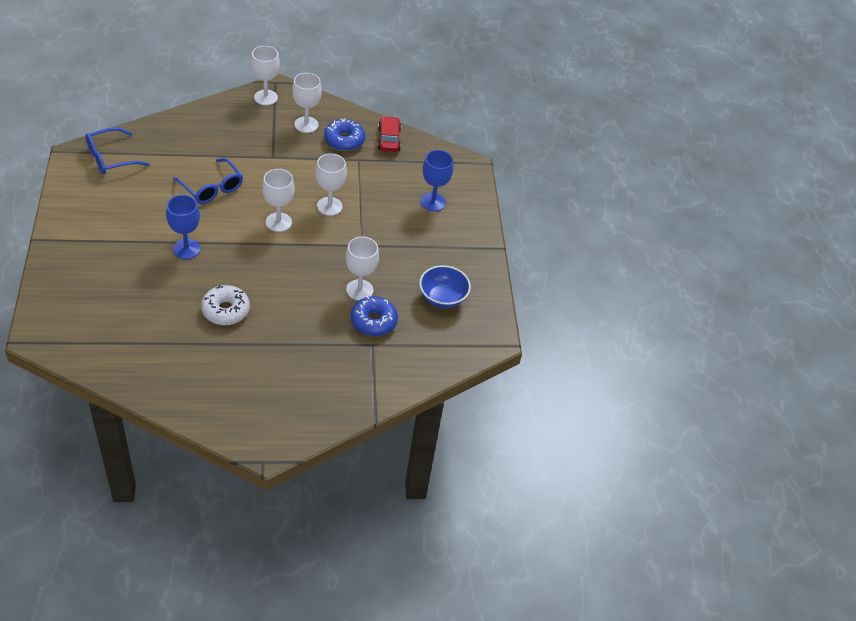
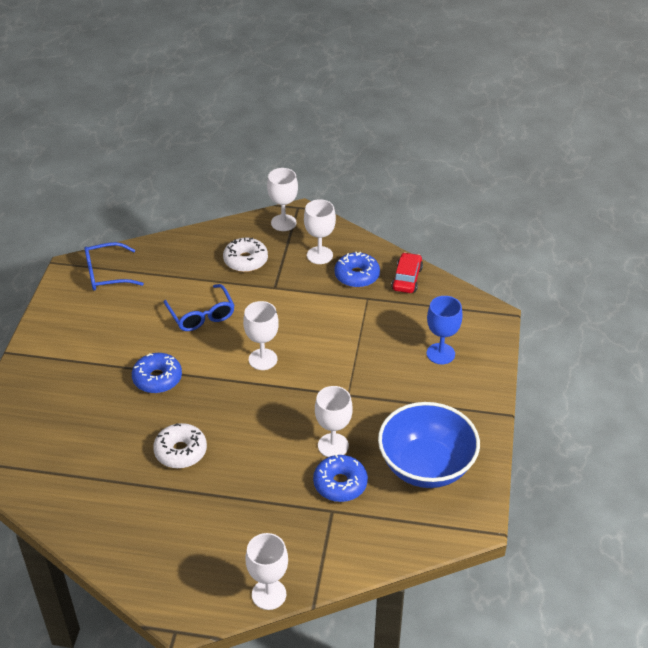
camera: 20 degrees right, 5 degrees down
(186, 249) = (157, 379): blue goblet -> blue donut
(239, 135) = (245, 260): none -> white donut
(329, 206) = (323, 347): white goblet -> white goblet (269, 594)
(442, 298) = (426, 466): blue bowl -> blue bowl, size x1.68

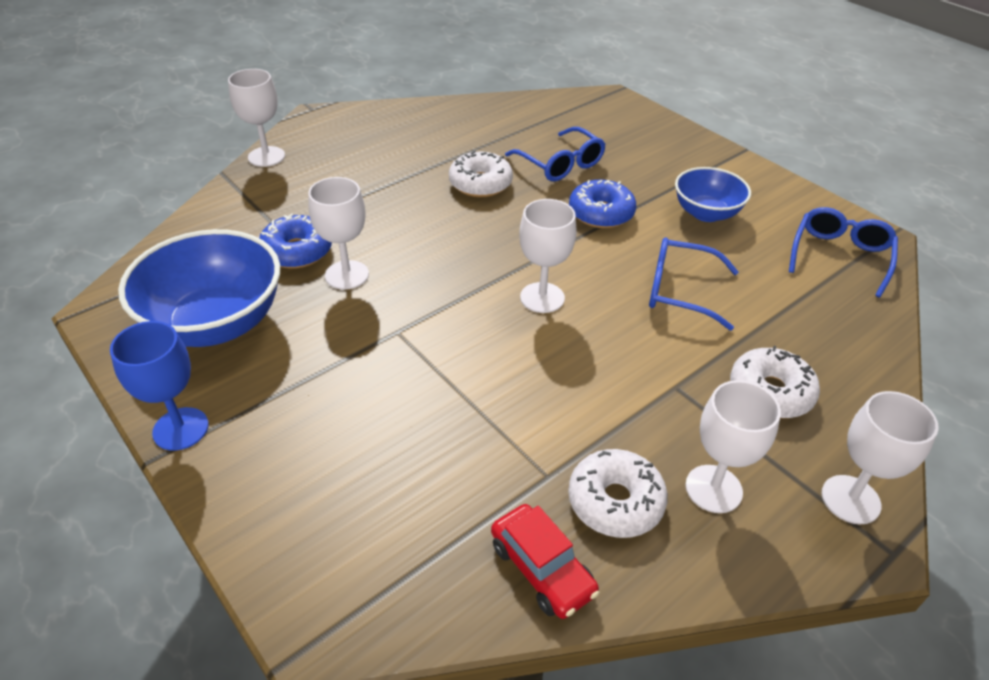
camera: 130 degrees right, 0 degrees up
(111, 337) = (706, 213): none -> blue bowl
(115, 428) = (560, 164): none -> blue glasses
(357, 276) = (615, 501): blue donut -> white donut
(440, 354) = (339, 474): blue goblet -> blue goblet (180, 429)

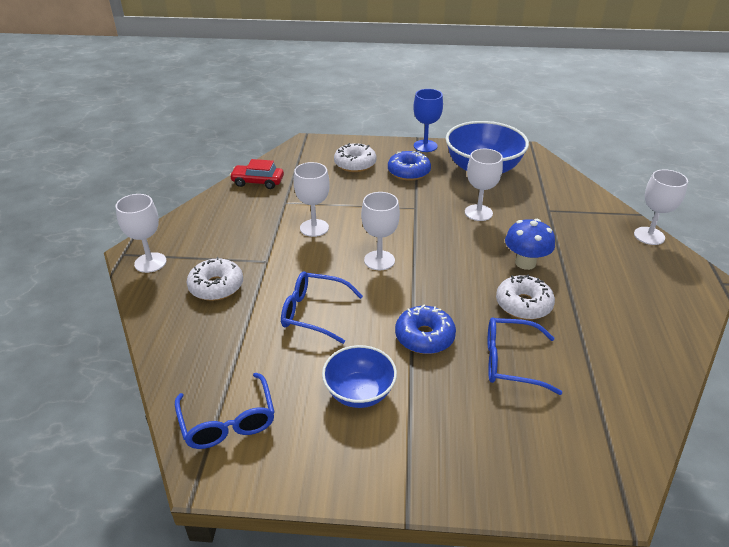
camera: 135 degrees right, 5 degrees down
(297, 251) = (518, 207): blue donut -> blue donut (408, 172)
(412, 205) = (525, 263): none -> blue mushroom
(615, 501) = (251, 209): white donut -> white donut (355, 164)
(680, 291) = (313, 313): blue glasses -> blue glasses turned 135 degrees counterclockwise
(713, 489) = (215, 233): white goblet -> white goblet (314, 228)

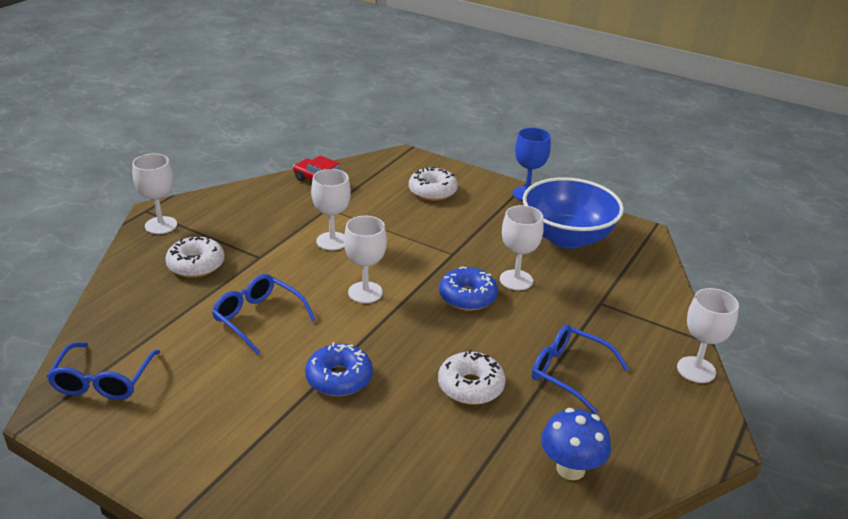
camera: 25 degrees right, 5 degrees down
(359, 392) = (232, 403): blue bowl -> none
(408, 172) = (481, 216): blue donut -> blue donut (467, 297)
(510, 362) = (400, 434): blue glasses -> blue glasses (569, 373)
(525, 263) = (516, 347): blue mushroom -> blue mushroom (570, 469)

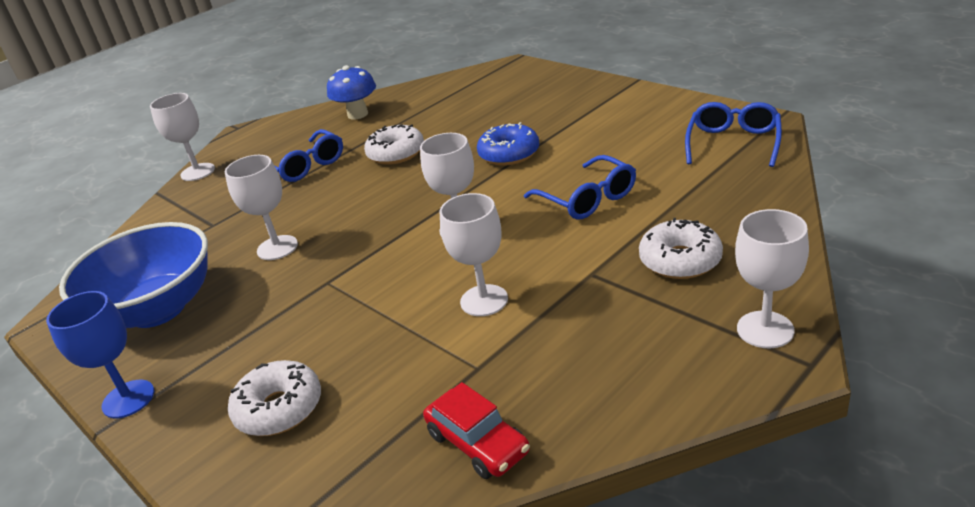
camera: 160 degrees left, 0 degrees up
(467, 297) = (346, 227): blue donut -> none

